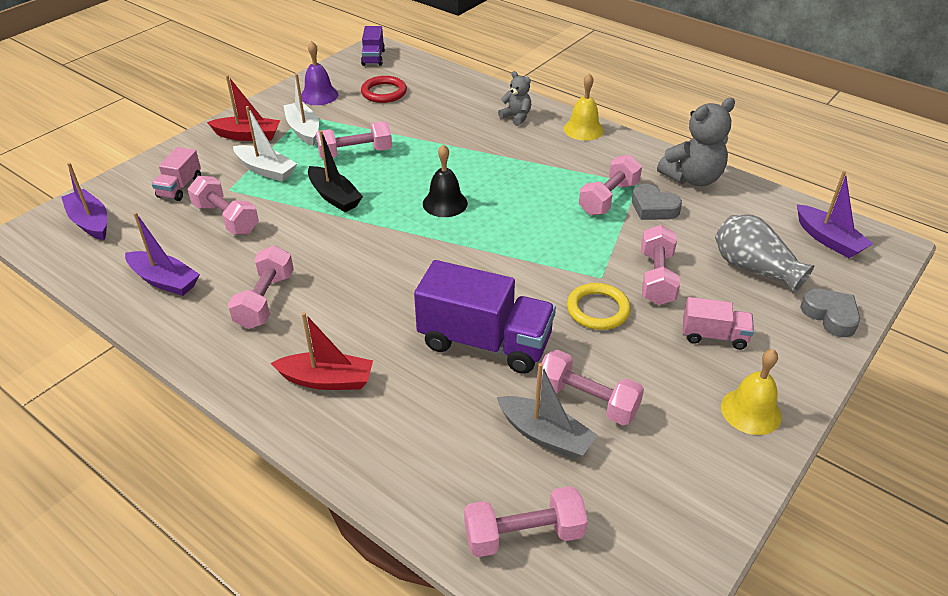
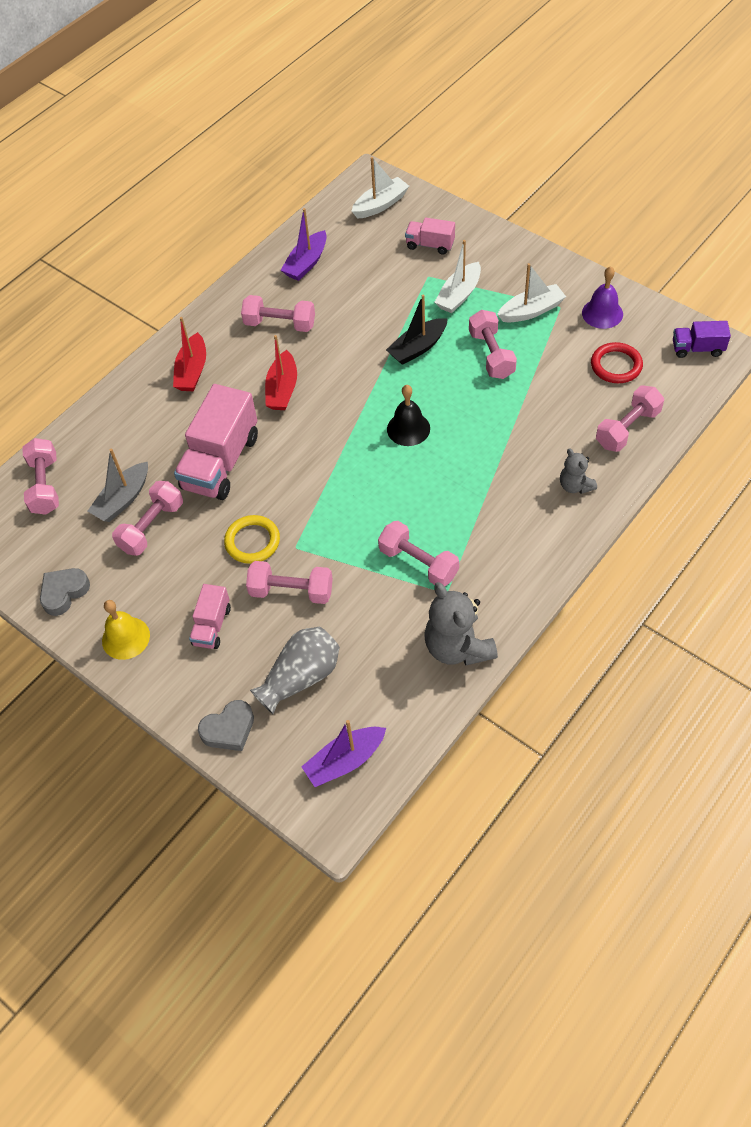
camera: 95 degrees right, 15 degrees up
(90, 222) = (380, 205): purple boat -> white boat
(226, 218) = (385, 282): pink dumbbell -> pink dumbbell (627, 428)
(247, 136) = (517, 272): red boat -> red boat (282, 389)
(484, 342) = (221, 462): purple truck -> pink truck
(516, 117) = (575, 486): grey teddy bear -> grey teddy bear turned 105 degrees clockwise
(583, 129) = (554, 549): yellow bell -> none
(653, 208) = (402, 601): grey heart -> grey heart (64, 593)

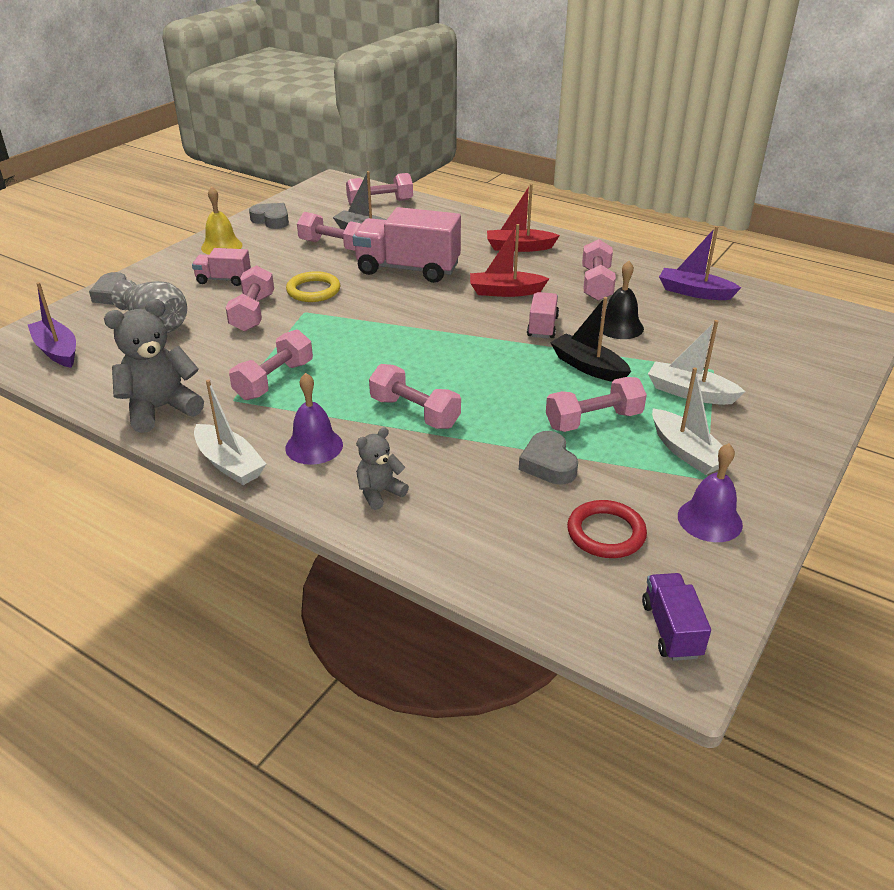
camera: 80 degrees right, 20 degrees down
(380, 205) = (821, 331): white boat -> white boat (229, 464)
(408, 428) = (462, 366): black bell -> black bell (619, 327)
(430, 245) = (770, 368): pink truck -> pink truck (542, 327)
(517, 529) = (314, 446): none -> purple bell
(543, 386) = (548, 464): none -> grey heart
(627, 428) = (484, 543): pink dumbbell -> pink dumbbell (415, 412)

